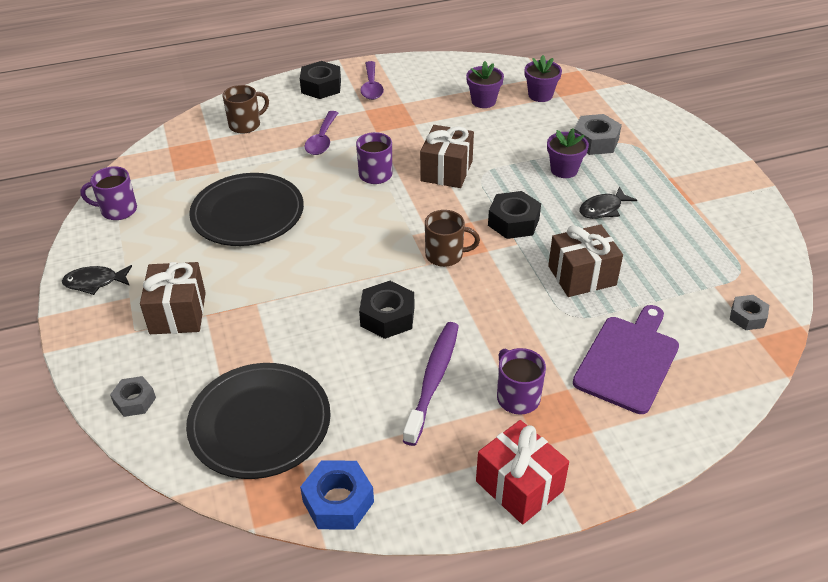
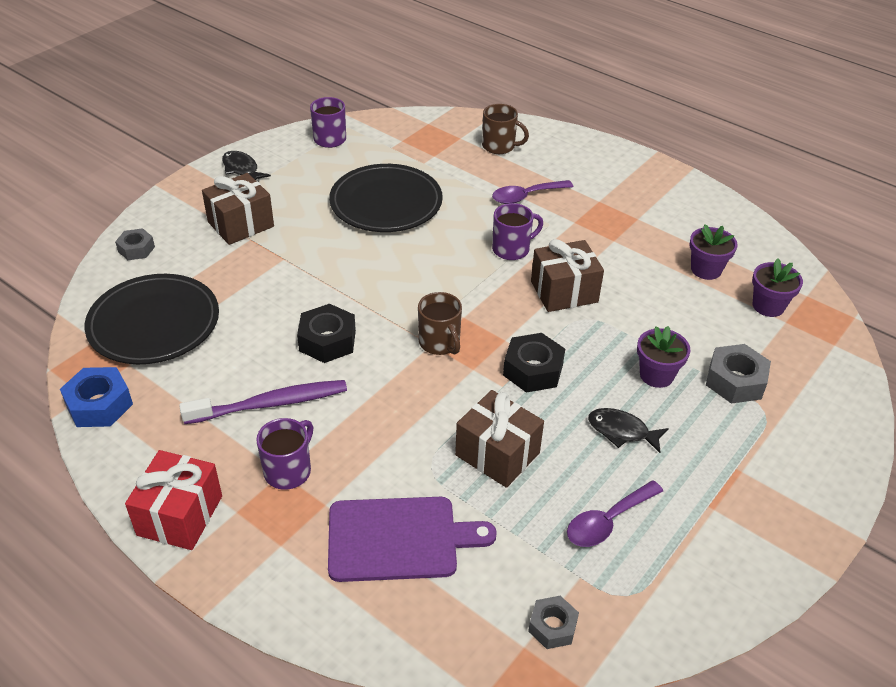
camera: 55 degrees right, 0 degrees up
(321, 87) = (602, 160): black nut -> none
(371, 86) = (639, 188): purple spoon -> purple spoon (608, 521)

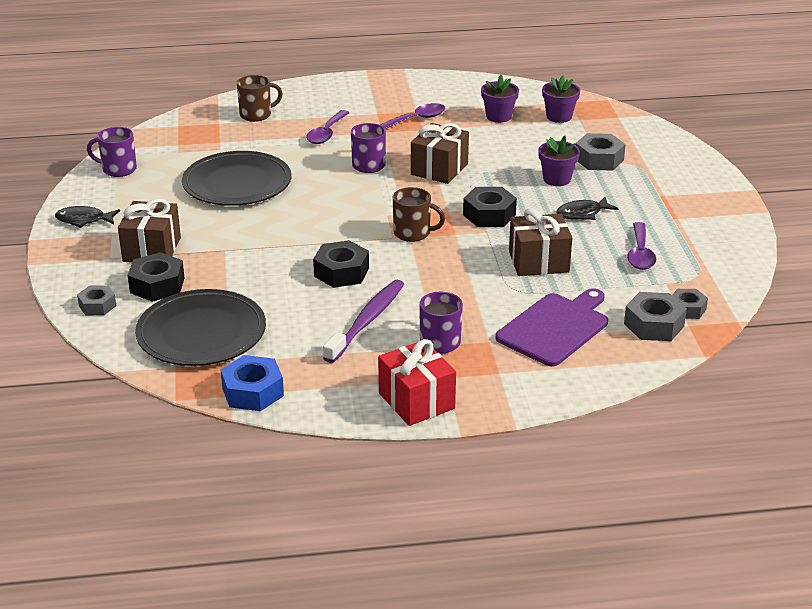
camera: 45 degrees left, 10 degrees down
(195, 258) = (157, 285): none -> black nut
(490, 616) = (653, 325): none -> grey nut
(622, 227) = (415, 120): none -> purple spoon

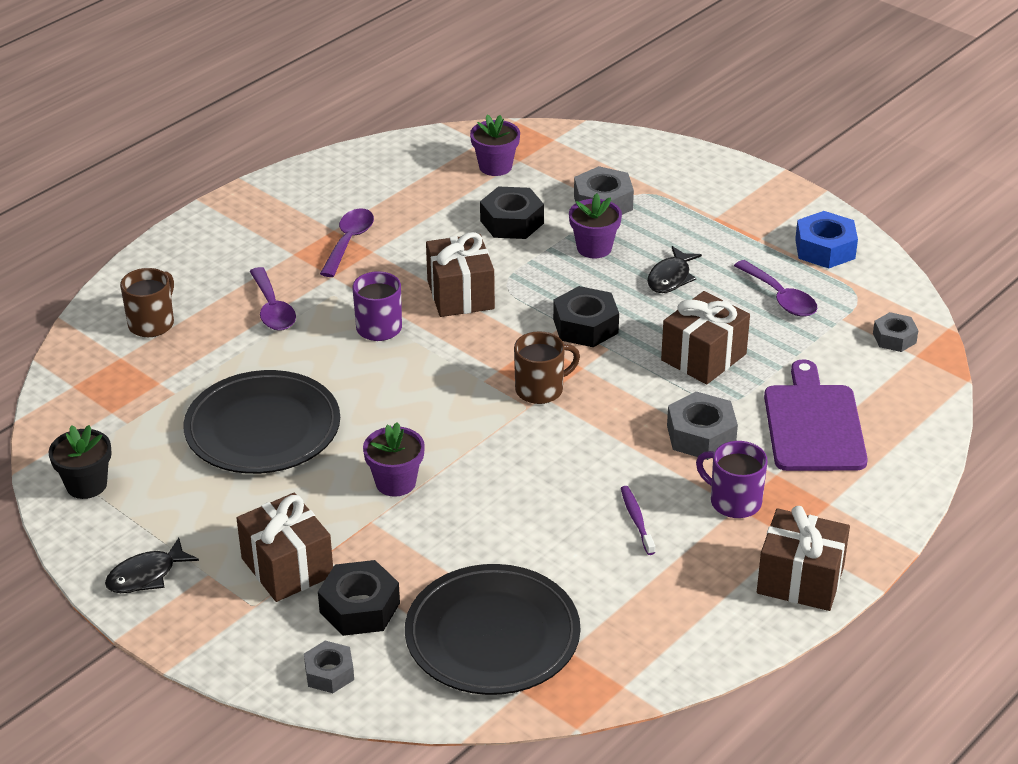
camera: 40 degrees left, 5 degrees up
(118, 169) = (86, 485): purple mug -> black flower pot
(252, 392) = (639, 669): blue nut -> blue nut (825, 249)
(341, 272) = (533, 477): black nut -> black nut (512, 222)
(367, 321) = (636, 520): purple toothbrush -> purple toothbrush, size x0.51
(416, 401) = (800, 580): red gift -> brown gift
(498, 117) = (433, 196): purple flower pot -> purple flower pot (395, 482)
(653, 325) = (889, 372): grey nut -> grey nut (701, 435)

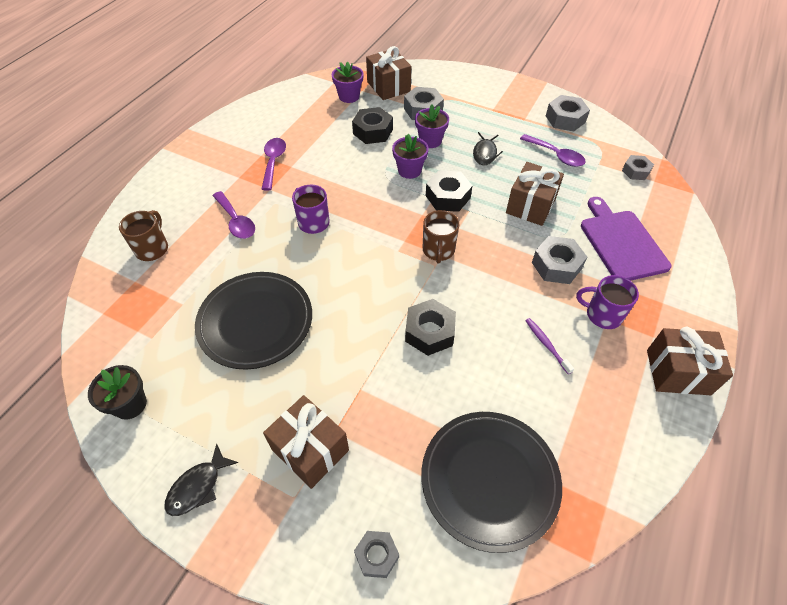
camera: 15 degrees left, 15 degrees up
(359, 607) = (379, 477): black nut -> black nut (429, 332)
(395, 482) = (367, 349): purple flower pot -> purple flower pot (409, 170)
(460, 295) = (359, 188): brown gift -> brown gift (388, 87)
(540, 389) = (438, 250): brown mug -> brown mug turned 135 degrees clockwise
(825, 249) = (565, 119): blue nut -> grey nut

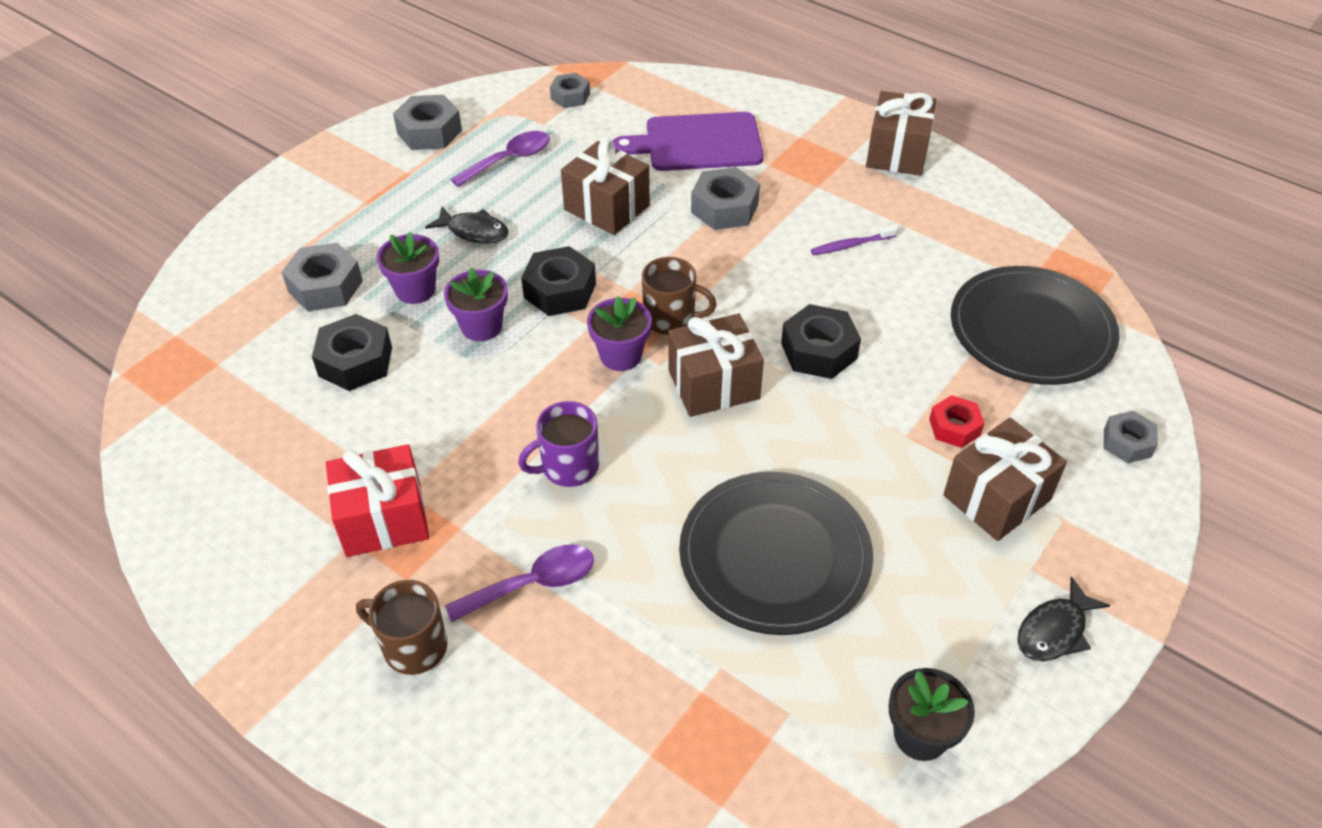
camera: 80 degrees left, 5 degrees down
(152, 248) = (570, 729): brown mug -> brown mug (413, 646)
(198, 486) = (1054, 630): black fish -> black fish turned 90 degrees clockwise
(273, 162) = (383, 519): purple spoon -> red gift
(349, 96) = (228, 385): purple flower pot -> purple flower pot (620, 355)
(373, 421) = (954, 427): none -> red nut
(388, 87) = (228, 323): brown gift -> brown gift (713, 384)
(602, 314) = (811, 188): purple mug -> none

